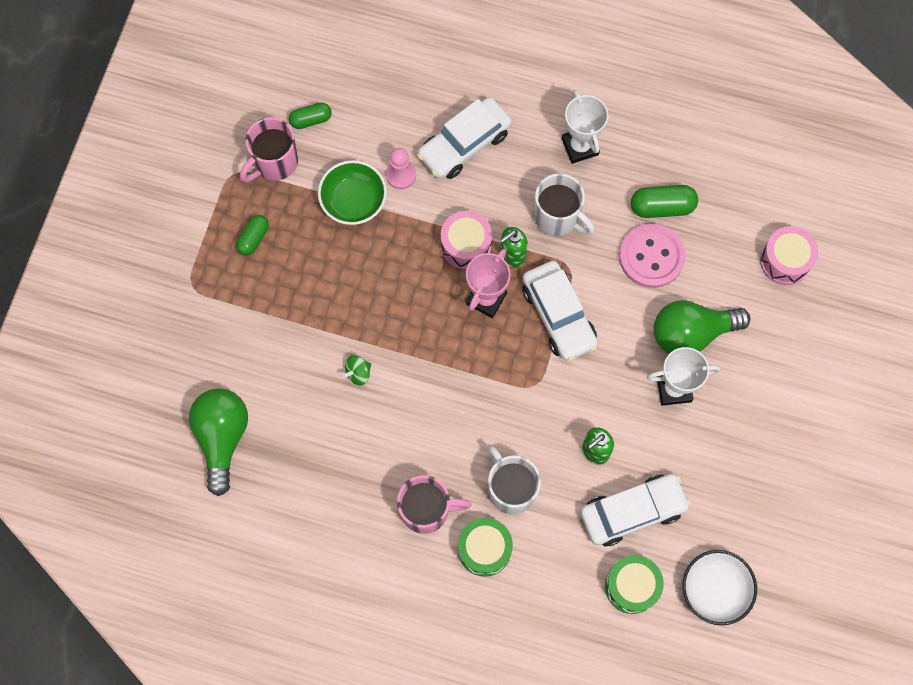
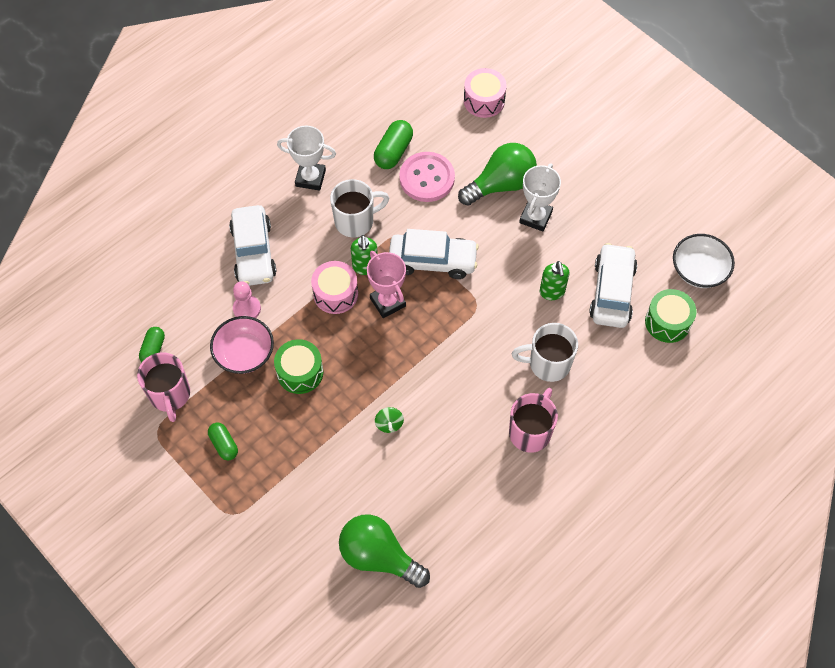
camera: 60 degrees left, 10 degrees down
(353, 201) = (244, 353): green bowl -> pink bowl
(484, 549) = (584, 406): green drum -> green drum (300, 372)
(691, 333) = (501, 184): green light bulb -> green light bulb turned 135 degrees counterclockwise

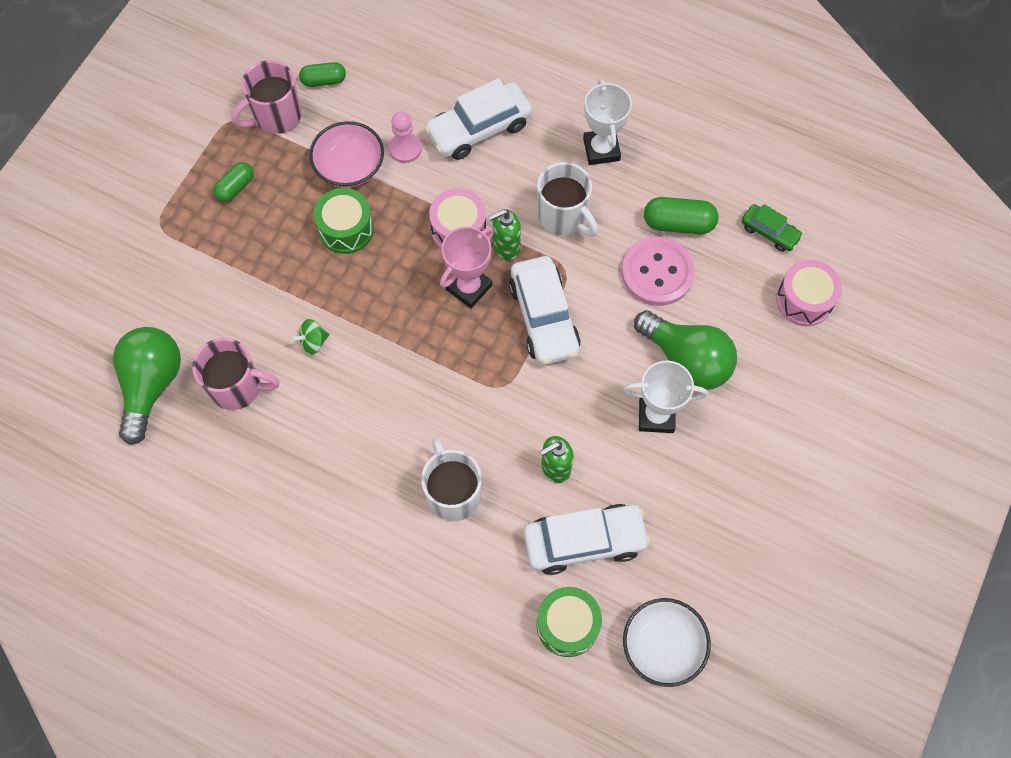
camera: 70 degrees right, 5 degrees up
(424, 100) = (769, 232): none -> green car
(530, 431) = (355, 500): pink mug -> pink mug (237, 387)

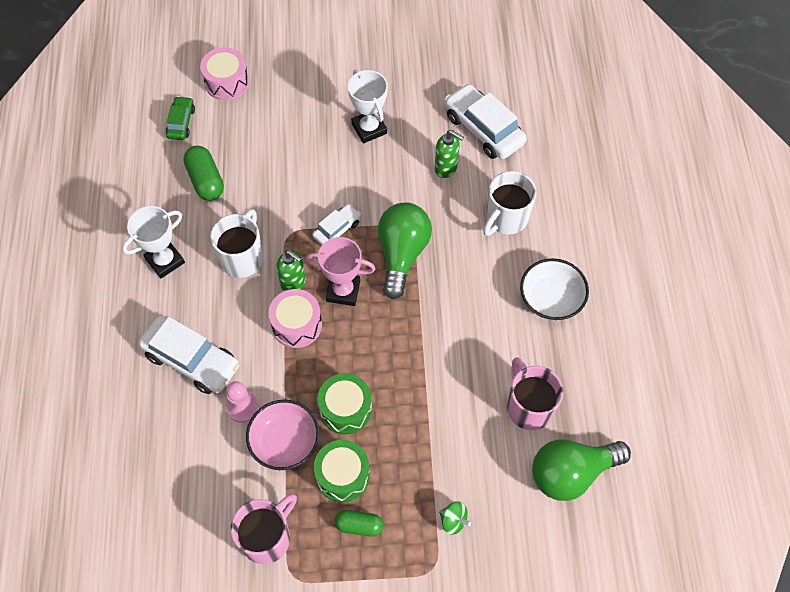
camera: 120 degrees left, 5 degrees down
(276, 116) = (267, 537): pink mug -> pink mug turned 75 degrees counterclockwise
(313, 342) = (457, 374): green spinning top -> green spinning top (453, 521)
(324, 80) = (207, 519): green capsule -> none
(544, 317) = (337, 229): white car -> white car, size x0.55
(567, 625) = (542, 114): green drum -> green drum (343, 475)
(657, 273) = (256, 175): pink button -> none
(662, 646) = (518, 61): white bowl -> white bowl (551, 299)
(686, 360) = (316, 129): green light bulb -> green light bulb (402, 254)

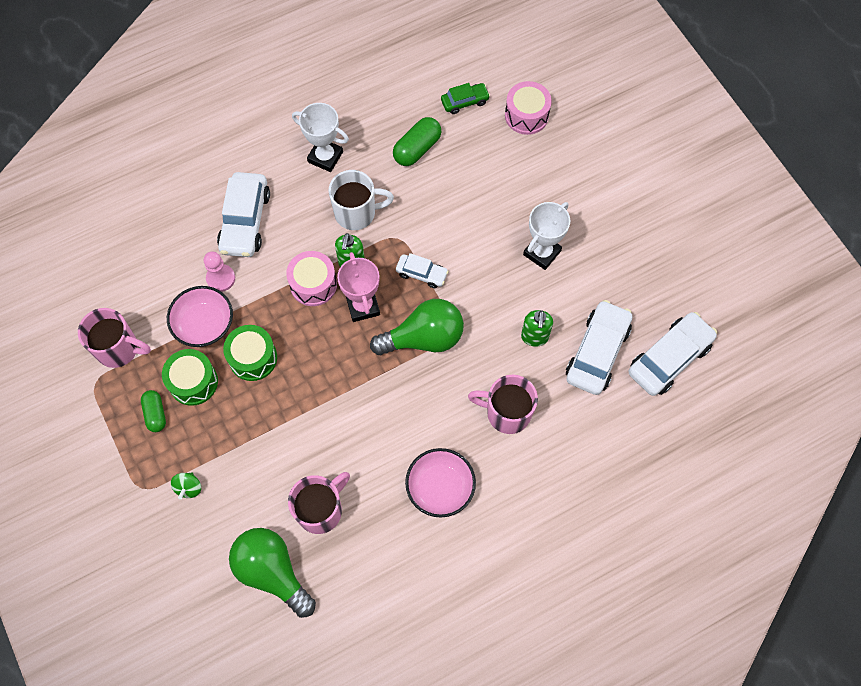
camera: 65 degrees right, 5 degrees up
(506, 218) = (506, 413): white mug -> pink mug
(514, 82) = (669, 358): none -> white car
(551, 299) = (440, 487): white bowl -> pink bowl

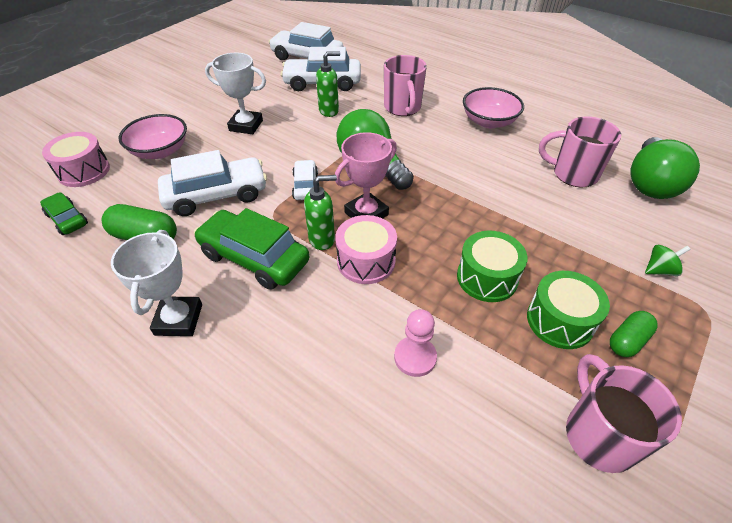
camera: 115 degrees left, 20 degrees down
(204, 324) = (486, 345): pink bowl -> pink bowl (160, 151)
(245, 221) = (316, 369): white car -> white car (216, 195)
(356, 213) = (254, 258): white mug -> green car

